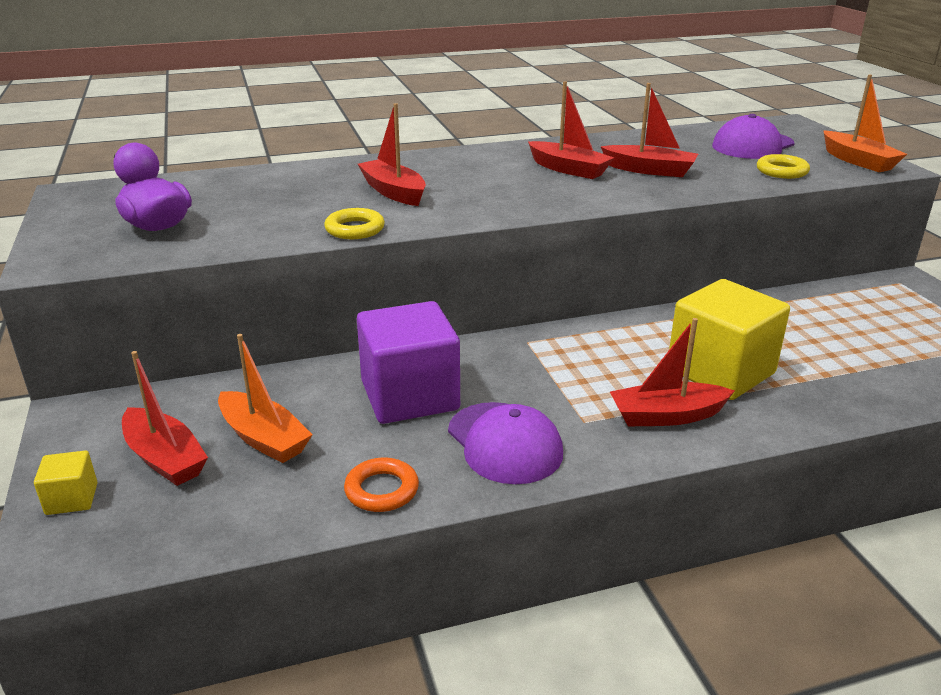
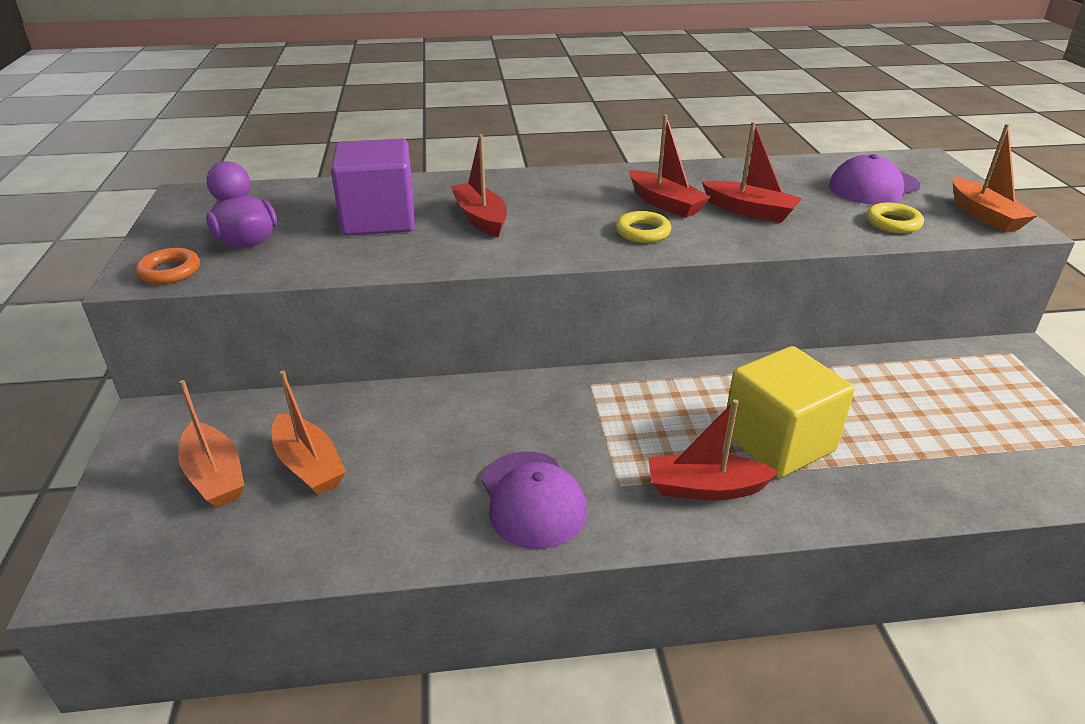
camera: 10 degrees right, 5 degrees up
(72, 499) = (123, 509): yellow cube -> none
(165, 458) = (215, 476): red boat -> orange boat
(355, 229) = (427, 261): yellow ring -> yellow ring (642, 232)
(381, 490) = (399, 537): orange ring -> orange ring (169, 271)
(410, 396) = (457, 434): purple cube -> purple cube (379, 219)

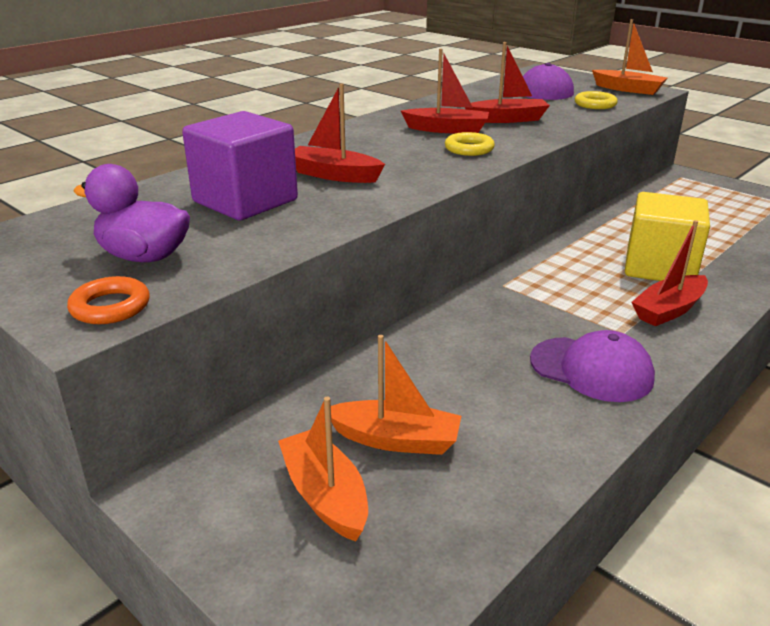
camera: 40 degrees left, 5 degrees down
(215, 476) = (325, 495): orange boat -> orange boat turned 135 degrees counterclockwise

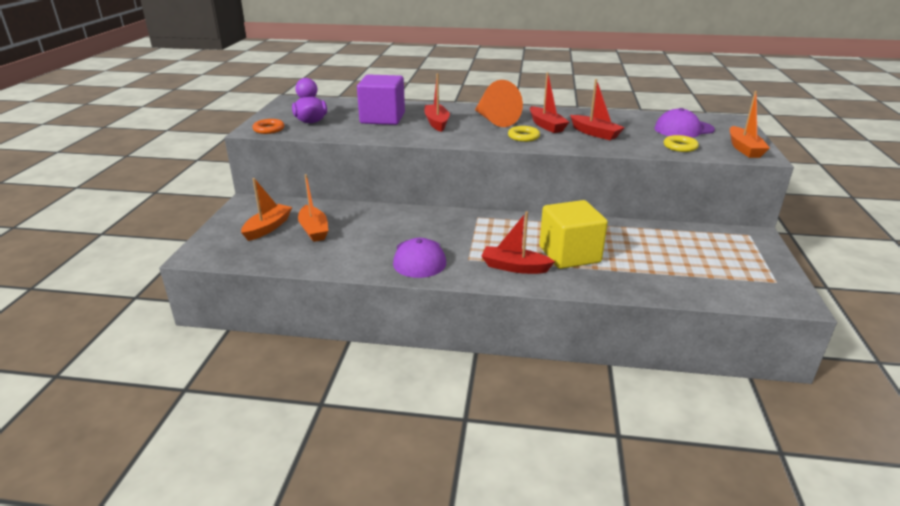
camera: 55 degrees right, 0 degrees up
(382, 145) = (494, 120): none -> orange cone

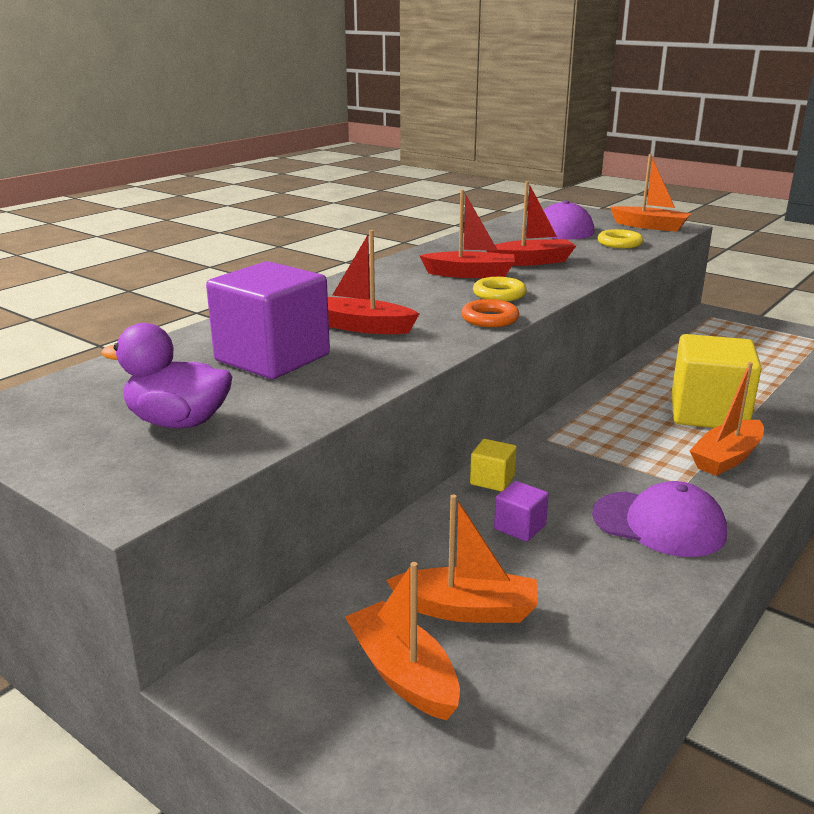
camera: 60 degrees left, 5 degrees down
(269, 129) = (157, 478): orange ring -> orange ring (490, 319)
(384, 227) = (520, 527): none -> purple cube
(420, 213) = (492, 480): none -> yellow cube
(494, 120) = (405, 293): orange cone -> none
(514, 267) = (726, 458): red boat -> orange boat

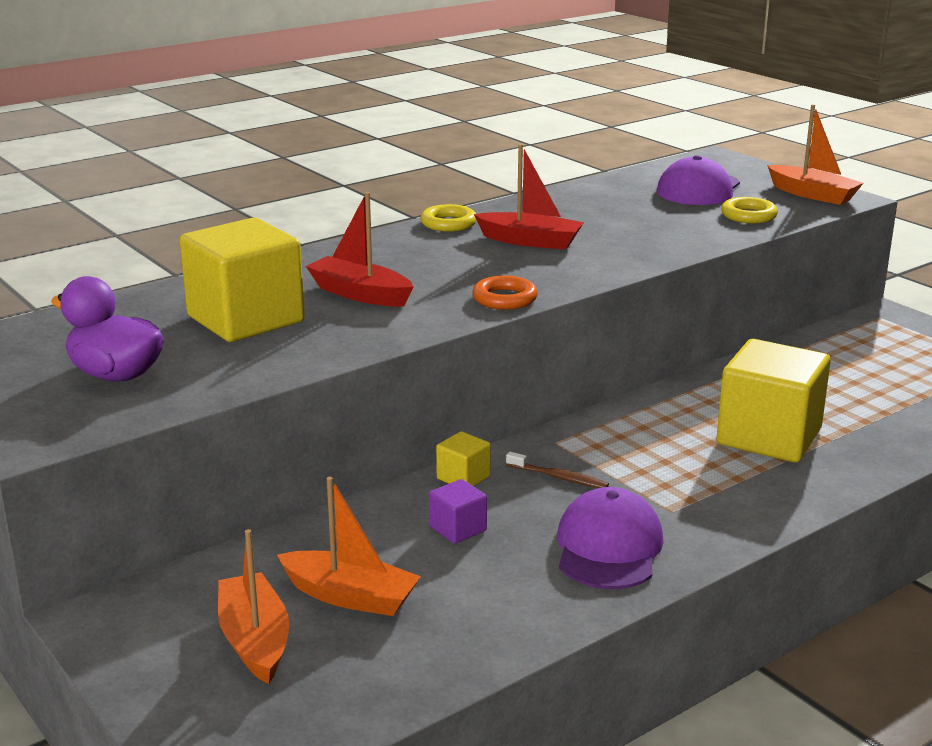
camera: 15 degrees right, 0 degrees up
(272, 358) = (245, 319): purple cube -> yellow cube
(499, 294) = (541, 270): yellow ring -> yellow ring (448, 223)
(531, 261) = (616, 231): red boat -> none
(572, 468) = (559, 477): none -> brown toothbrush
(659, 524) = (608, 547): purple cap -> purple cap turned 120 degrees counterclockwise
(726, 458) = (746, 489): orange boat -> none

